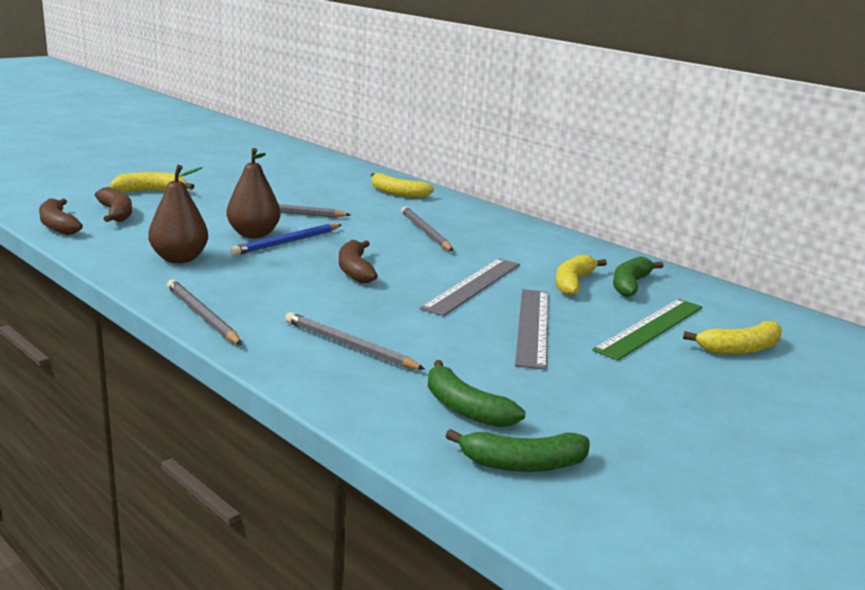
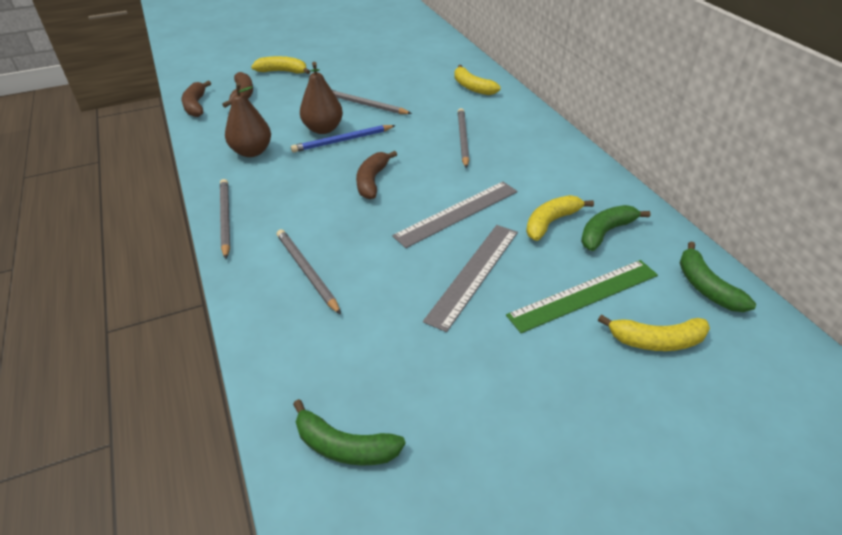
camera: 25 degrees right, 20 degrees up
(465, 408) = (345, 366): green banana -> green banana (706, 287)

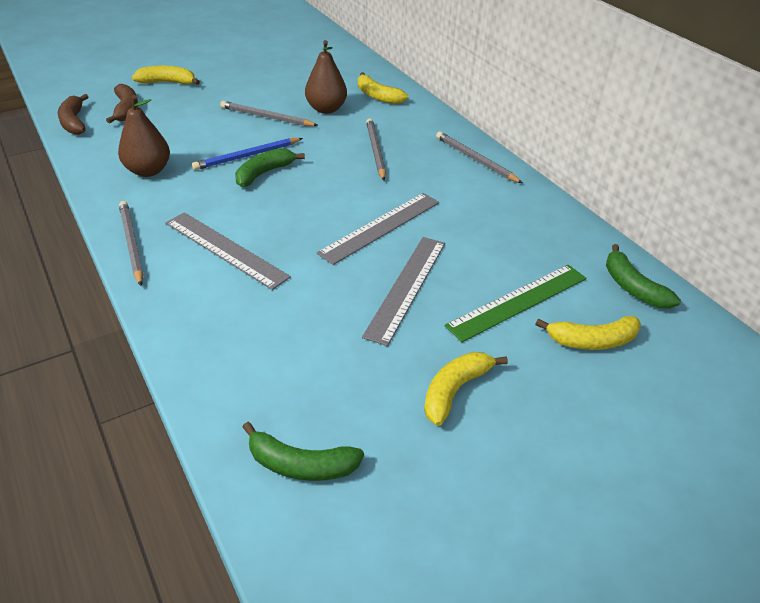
camera: 10 degrees left, 0 degrees up
(307, 272) = (232, 294): grey pencil -> grey pencil (475, 160)
(308, 228) = (225, 249): none -> grey ruler
(323, 129) = (224, 144): brown pear -> brown pear (326, 109)
(372, 181) = (286, 197): brown banana -> none
(551, 222) = (477, 232): yellow banana -> yellow banana (455, 390)
(606, 232) = (532, 239): green banana -> green banana (264, 173)

